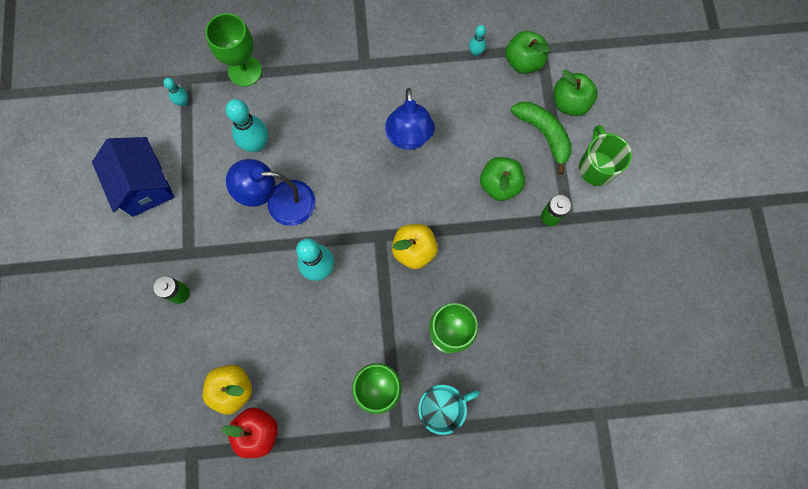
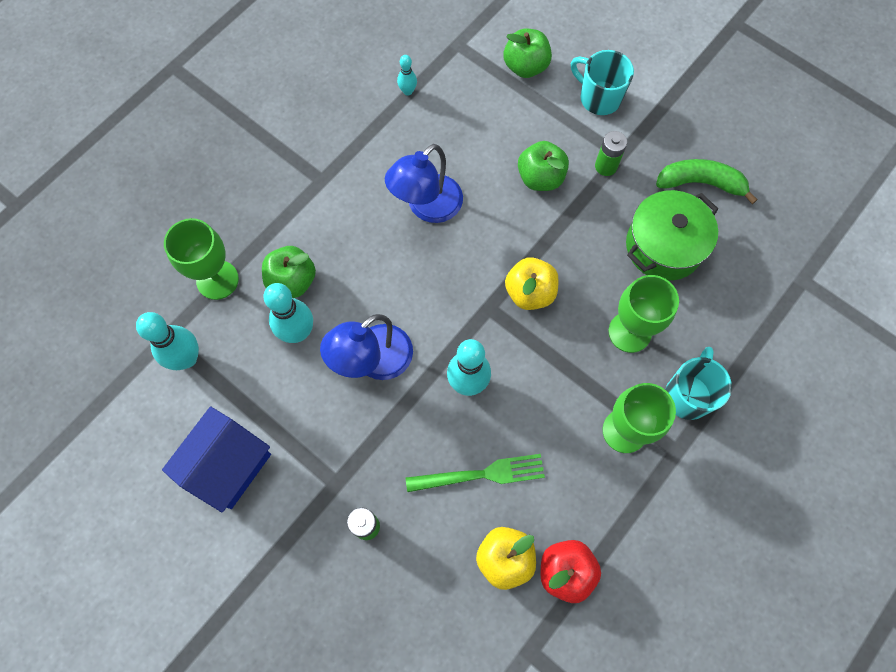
camera: 45 degrees left, 5 degrees down
(144, 186) = (229, 465): blue house -> blue house turned 75 degrees counterclockwise
(183, 102) = (187, 358): turquoise bowling pin -> turquoise bowling pin, size x1.90
(271, 329) = (481, 474): none -> green fork
(409, 138) = (427, 207): blue lamp -> blue lamp turned 90 degrees clockwise
(523, 62) = (454, 66): green apple -> green apple (292, 281)
(530, 303) = (663, 246): none -> green pot
(543, 134) = (532, 108): green banana -> green banana (700, 183)
(596, 167) = (599, 98): green mug -> turquoise mug

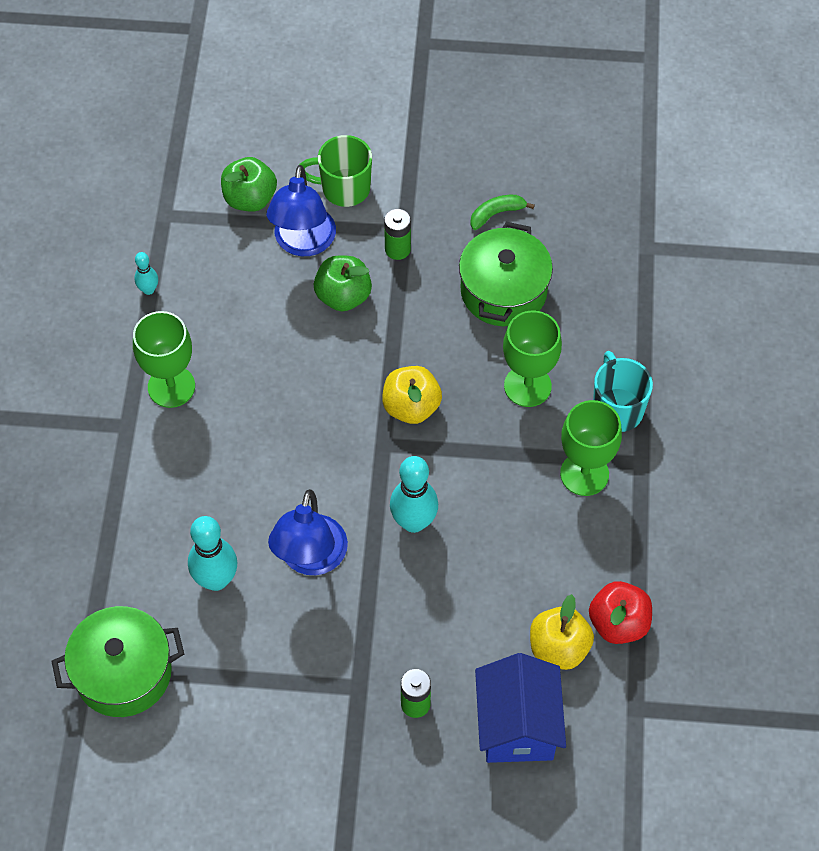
camera: 35 degrees left, 10 degrees down
(187, 358) = (123, 673): turquoise bowling pin -> green pot
(217, 280) = (95, 583): green goblet -> green goblet (171, 387)
(229, 465) = (244, 739): blue house -> blue house (517, 725)
(292, 281) = (173, 537): green apple -> none
(427, 207) = (253, 389): blue lamp -> blue lamp (303, 243)
(481, 474) = (485, 592): green fork -> none
(599, 98) = (344, 188): turquoise mug -> green mug
(700, 183) = (496, 214): green banana -> green banana, size x0.62

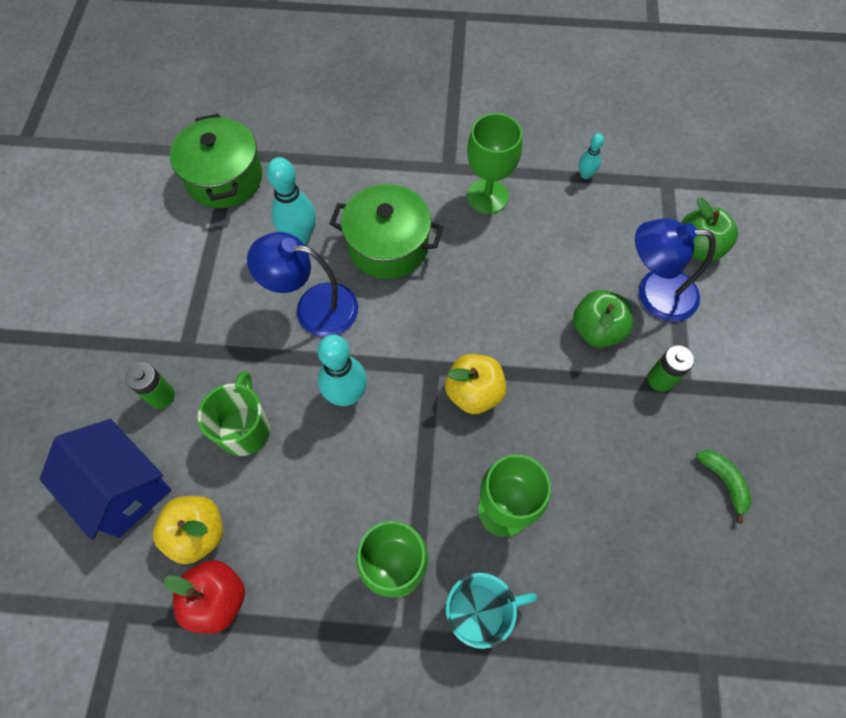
camera: 90 degrees right, 5 degrees up
(344, 188) = (727, 328): green mug -> green mug (245, 429)
(503, 291) = (622, 487): green pot -> green pot (388, 245)
(517, 725) = (123, 489): blue house -> blue house turned 45 degrees clockwise

